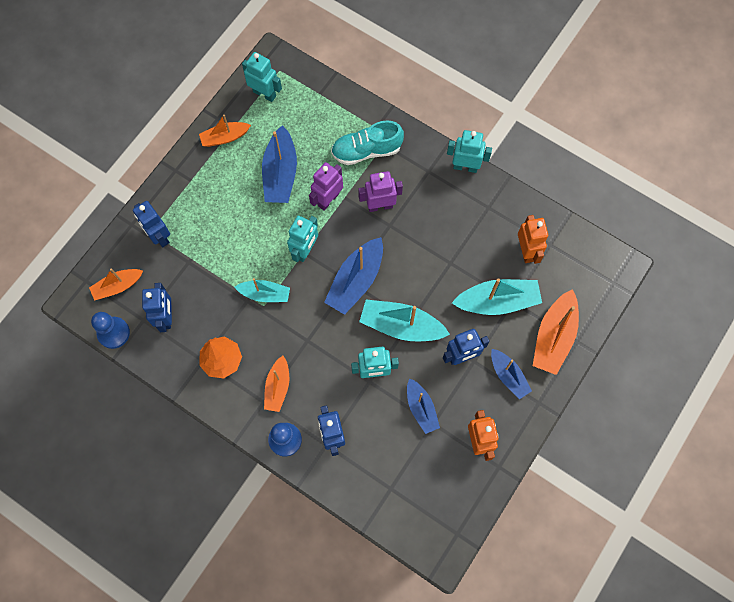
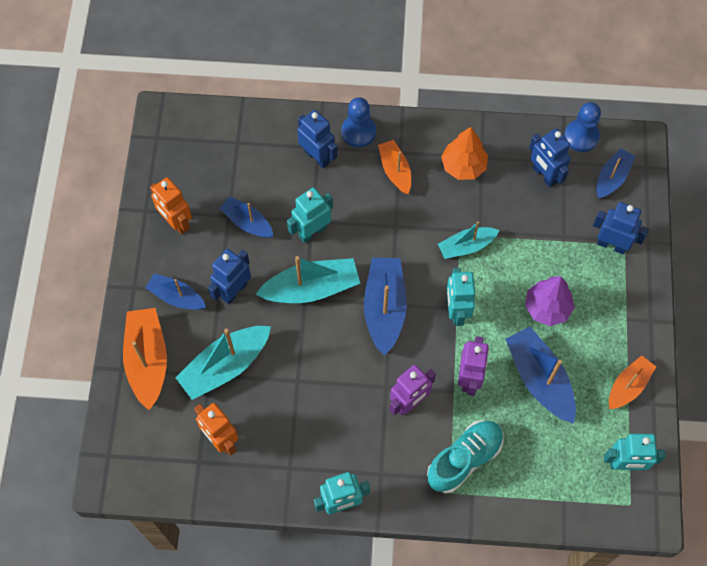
camera: 150 degrees right, 5 degrees down
(118, 286) = (612, 178): orange boat -> blue boat
(239, 217) = (547, 308): none -> purple tree

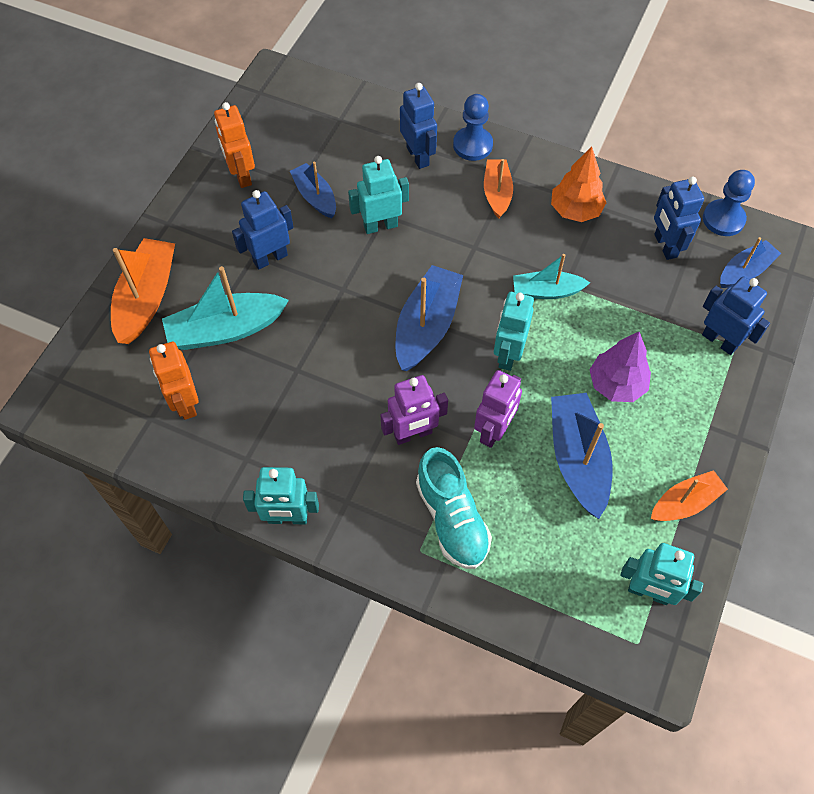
camera: 20 degrees right, 5 degrees down
(176, 297) = (207, 245): blue boat -> none
(311, 288) = (354, 281): turquoise boat -> none
(464, 459) = (452, 518): turquoise shoe -> turquoise shoe turned 90 degrees clockwise

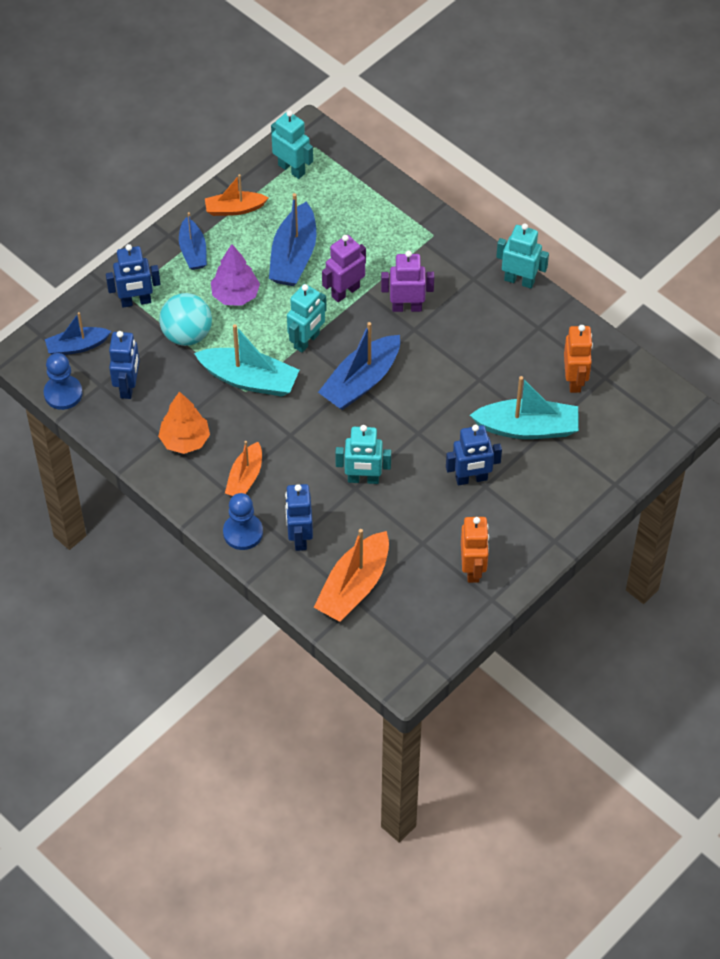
camera: 160 degrees left, 5 degrees down
(146, 298) = (588, 475): orange boat -> orange boat (354, 586)
(315, 197) = (411, 525): blue boat -> blue boat (193, 251)
(452, 518) = (402, 246): turquoise shoe -> none
(546, 291) = (249, 379): turquoise boat -> turquoise boat, size x1.60
(641, 320) = (187, 334): none -> turquoise ball
(719, 341) = (136, 301): blue robot -> blue robot turned 75 degrees counterclockwise

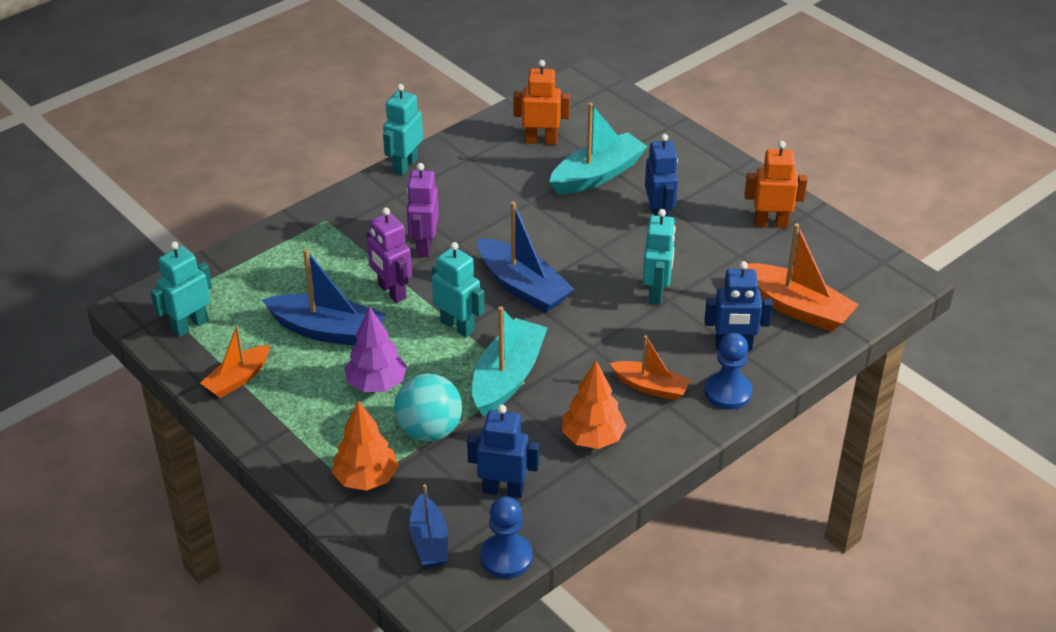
camera: 85 degrees left, 15 degrees down
(136, 301) = (366, 478): blue robot -> orange tree
(193, 251) = (295, 420): blue boat -> none
(234, 209) = (238, 379): orange boat -> orange boat turned 45 degrees clockwise
(527, 428) = (597, 175): turquoise boat -> turquoise boat turned 45 degrees clockwise

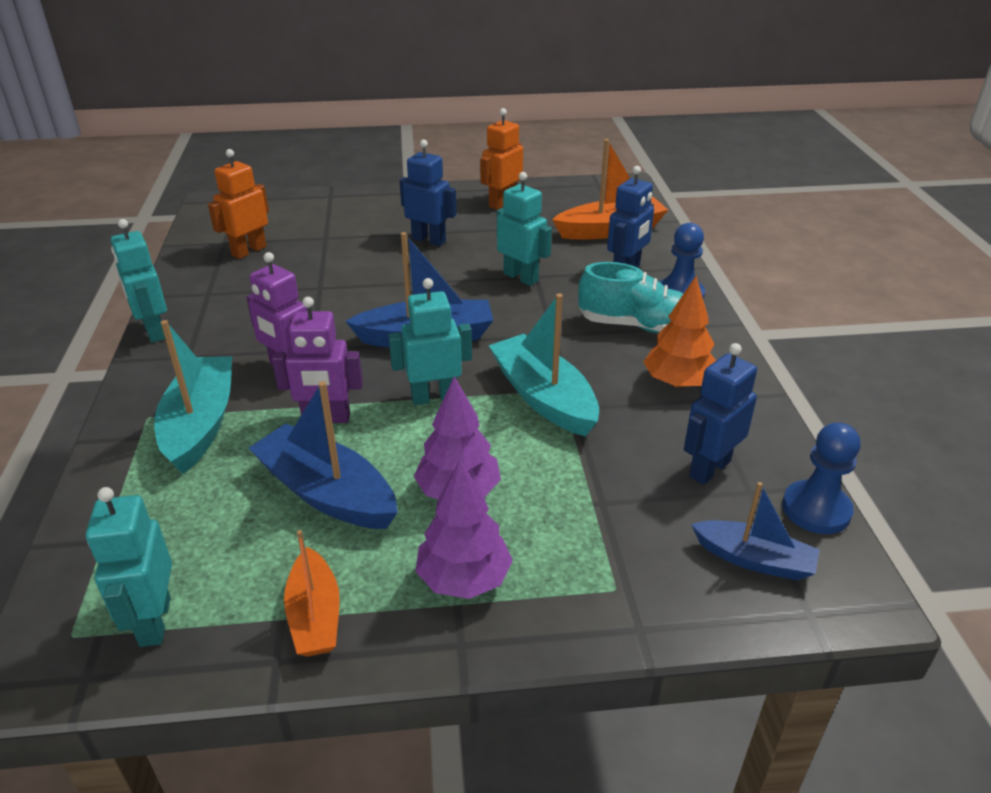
camera: 55 degrees left, 5 degrees down
(308, 421) = (464, 579): none -> purple tree
(328, 331) = (327, 493): blue boat -> blue boat turned 105 degrees counterclockwise
(366, 478) = (609, 569): orange tree -> none
(429, 430) = (573, 483): turquoise ball -> none
(597, 175) = (336, 244): turquoise boat -> turquoise boat (200, 424)
(650, 387) = (637, 326): orange boat -> turquoise shoe

